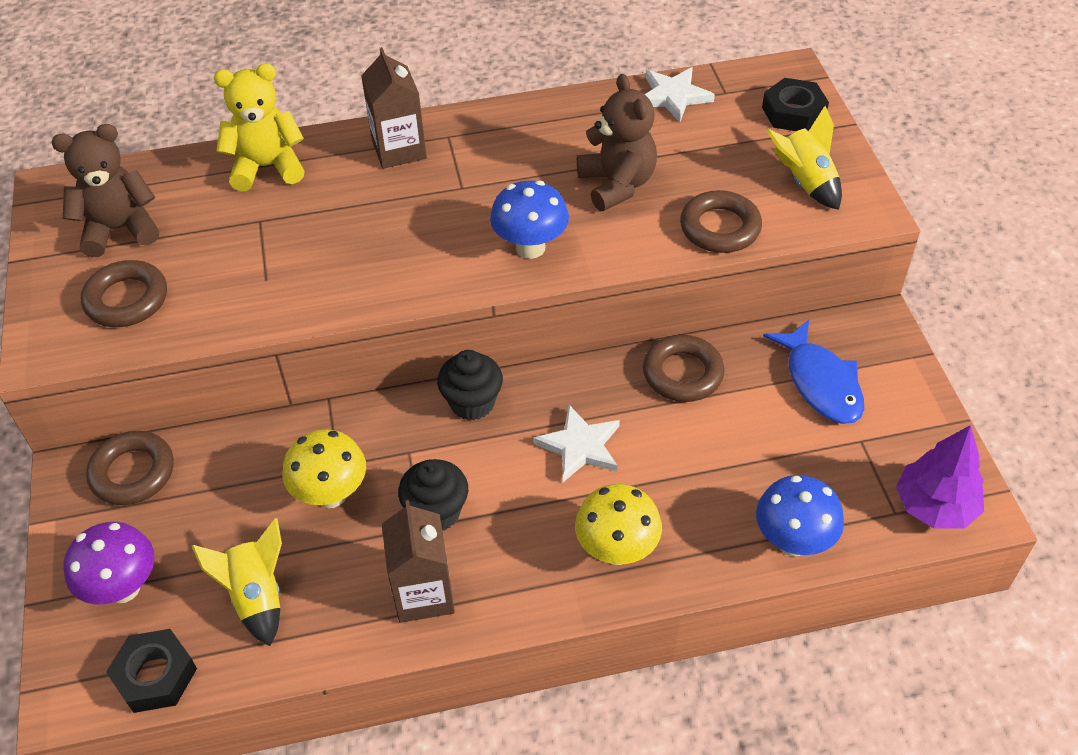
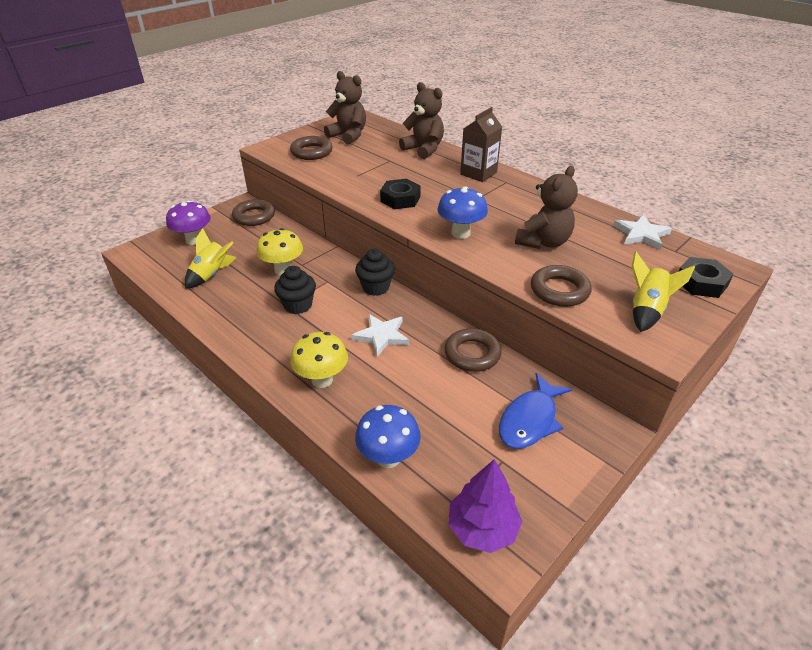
camera: 55 degrees right, 10 degrees down
(155, 675) = (155, 267): black nut -> black nut (400, 199)
(267, 167) = (423, 149): yellow teddy bear -> brown teddy bear
(423, 594) = (245, 322): brown carton -> none

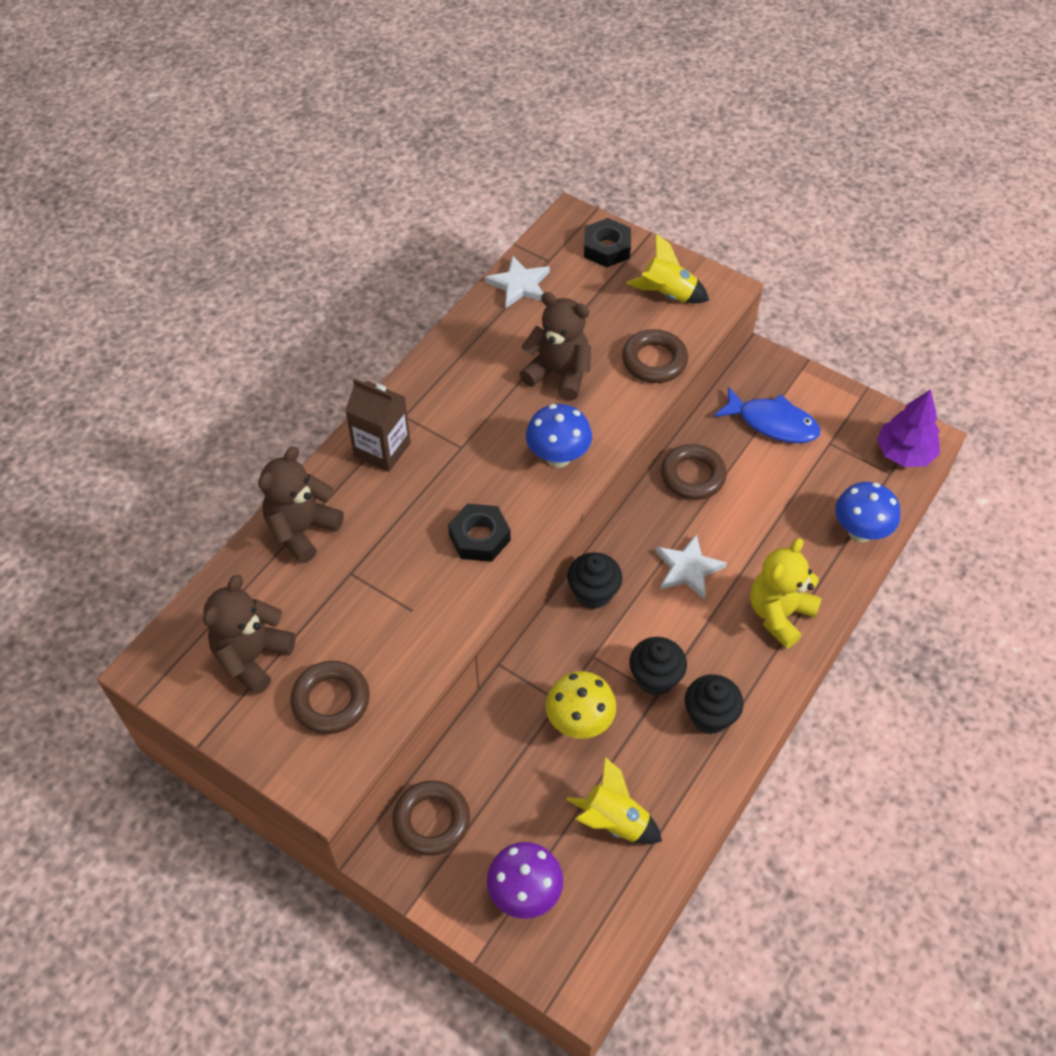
camera: 100 degrees left, 15 degrees up
(256, 326) = (710, 716): none -> black cupcake
(322, 380) = (779, 614): yellow mushroom -> yellow teddy bear

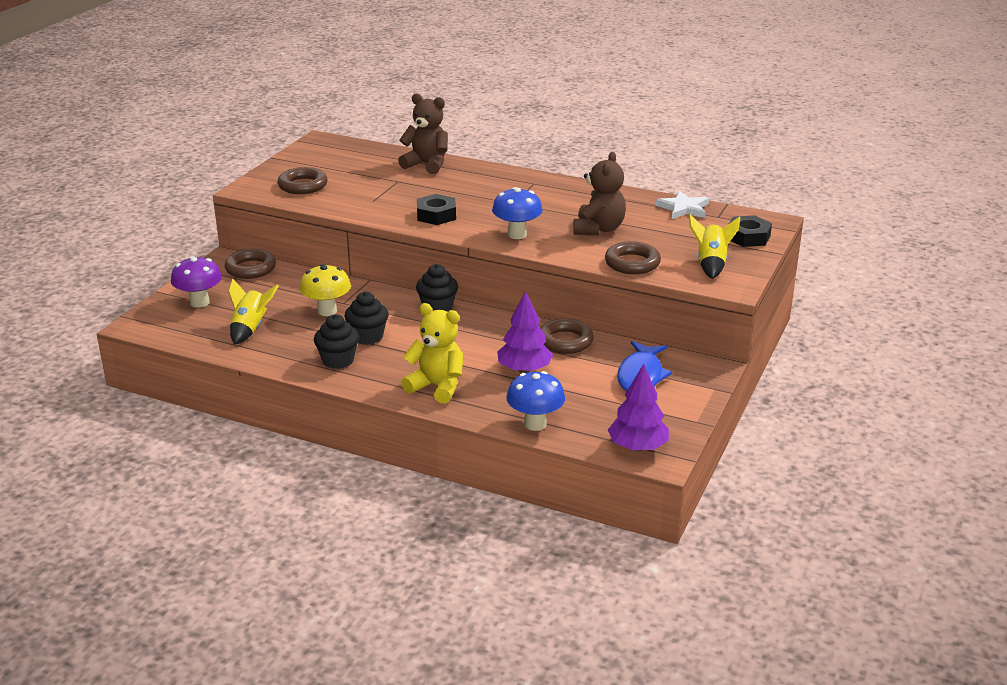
camera: 80 degrees right, 25 degrees down
(252, 657) = (331, 163): brown teddy bear -> none
(382, 450) = (501, 179): brown carton -> none
(688, 568) = (471, 344): white star -> none
(750, 524) = (524, 369): none -> purple tree

